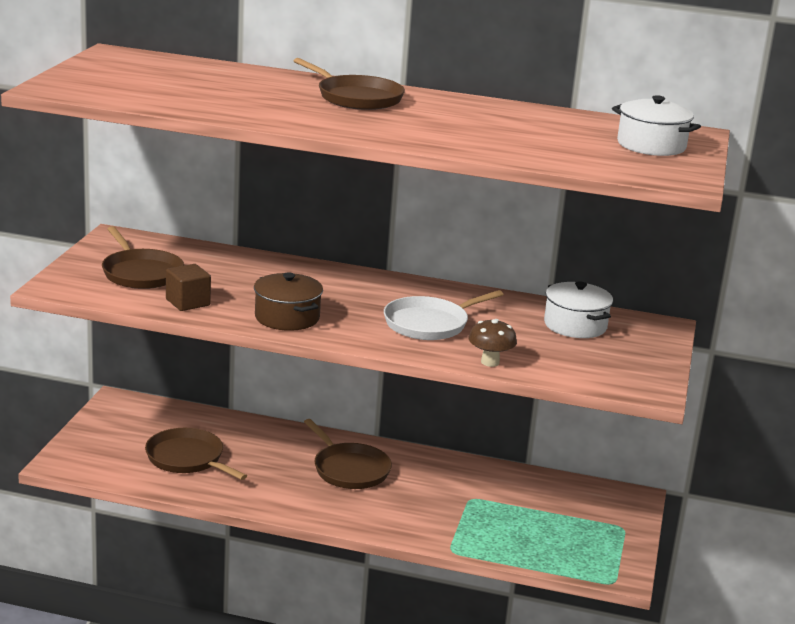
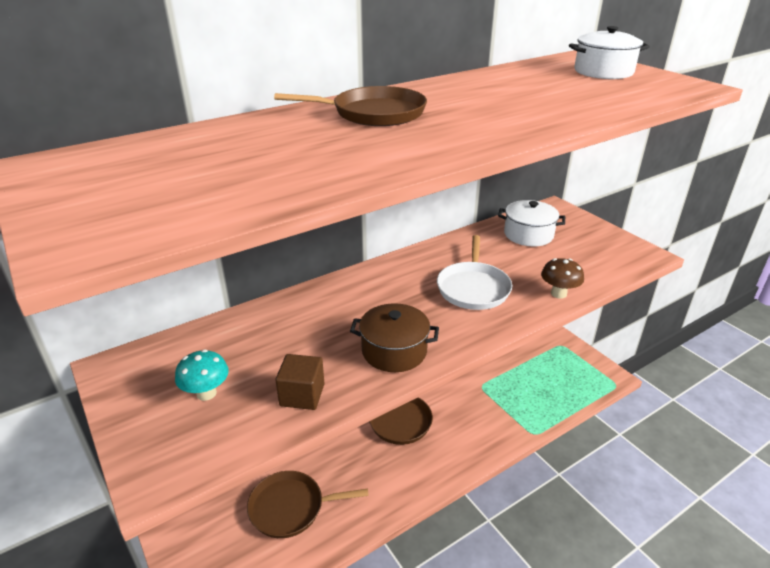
camera: 45 degrees left, 10 degrees up
(140, 273) = (206, 393): brown pan -> turquoise mushroom

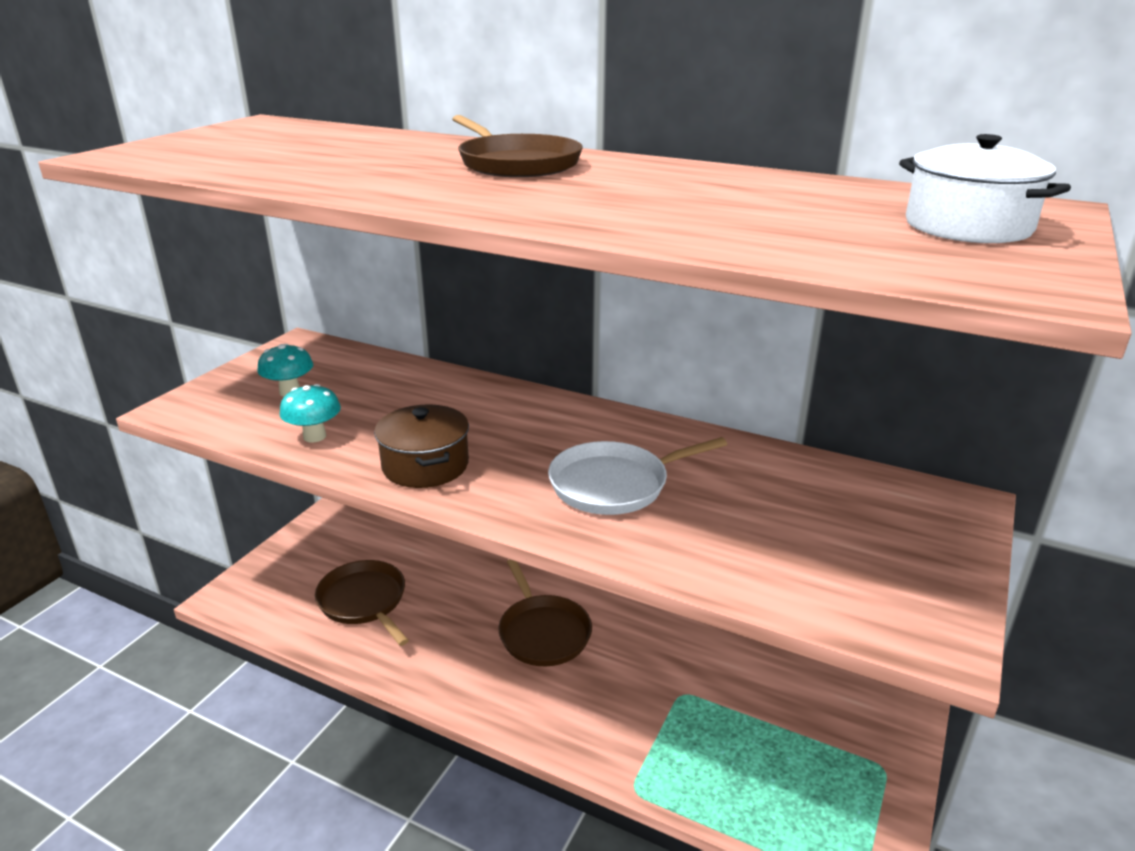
camera: 60 degrees right, 5 degrees down
(302, 395) = (314, 436): brown cube -> turquoise mushroom
(528, 234) = (827, 496): white pot -> none
(558, 294) = (680, 562): brown mushroom -> none

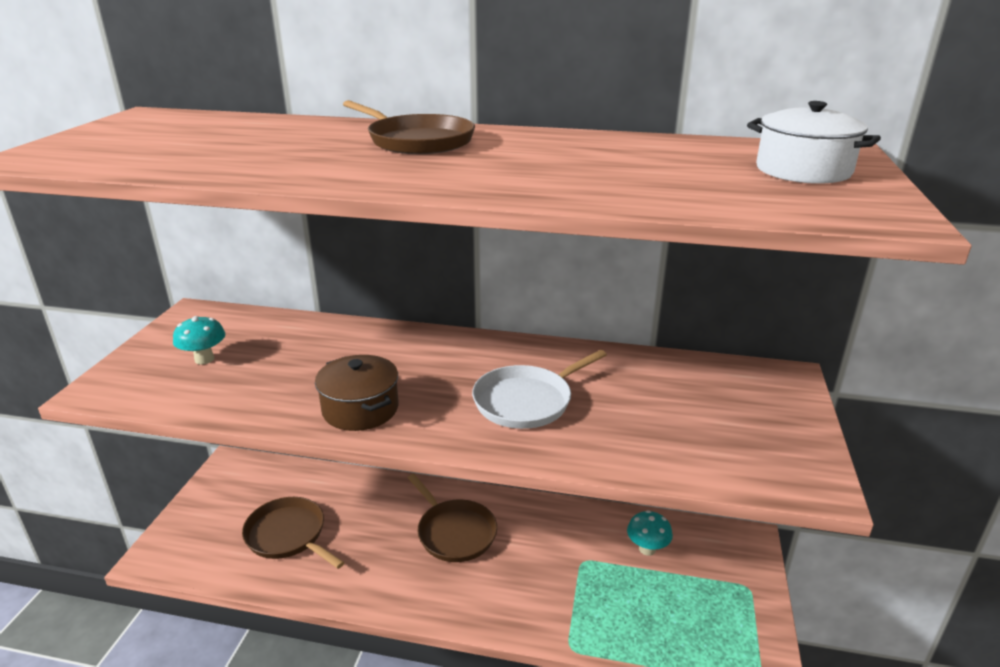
camera: 15 degrees left, 0 degrees up
(314, 436) = (247, 397): turquoise mushroom -> turquoise mushroom (647, 549)

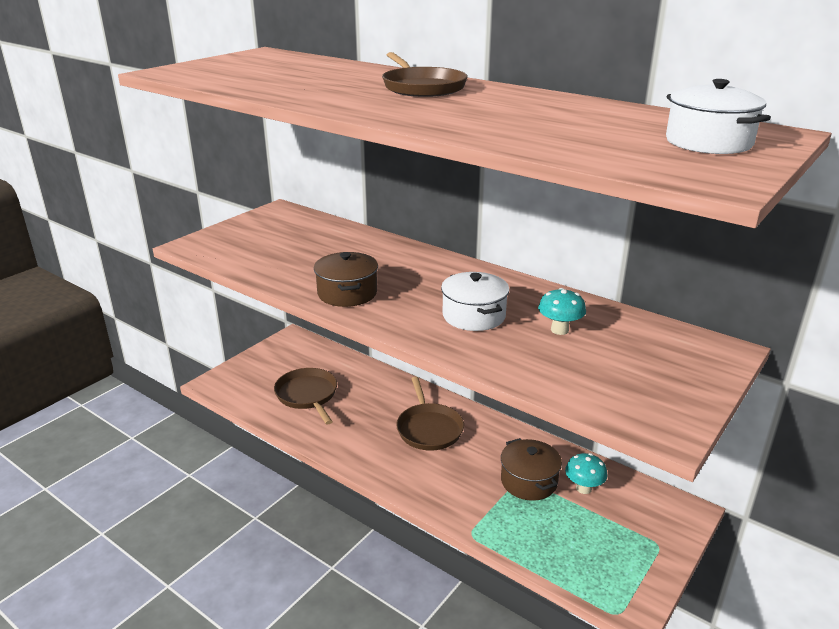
camera: 25 degrees right, 0 degrees up
(204, 359) = (267, 240): turquoise mushroom -> turquoise mushroom (559, 330)
(527, 401) = (474, 316): white pan -> white pot
(591, 560) = (529, 481): none -> brown pot

